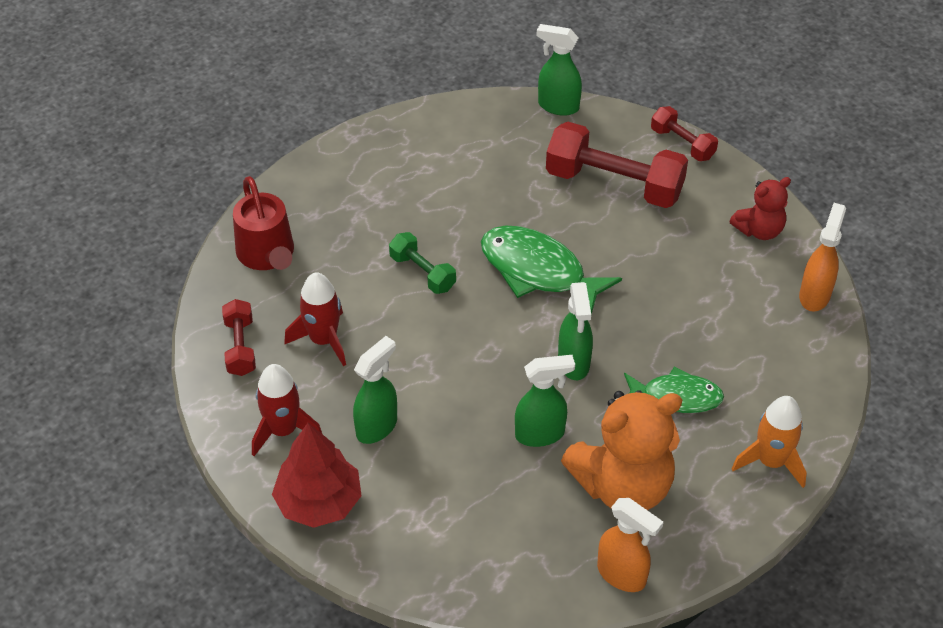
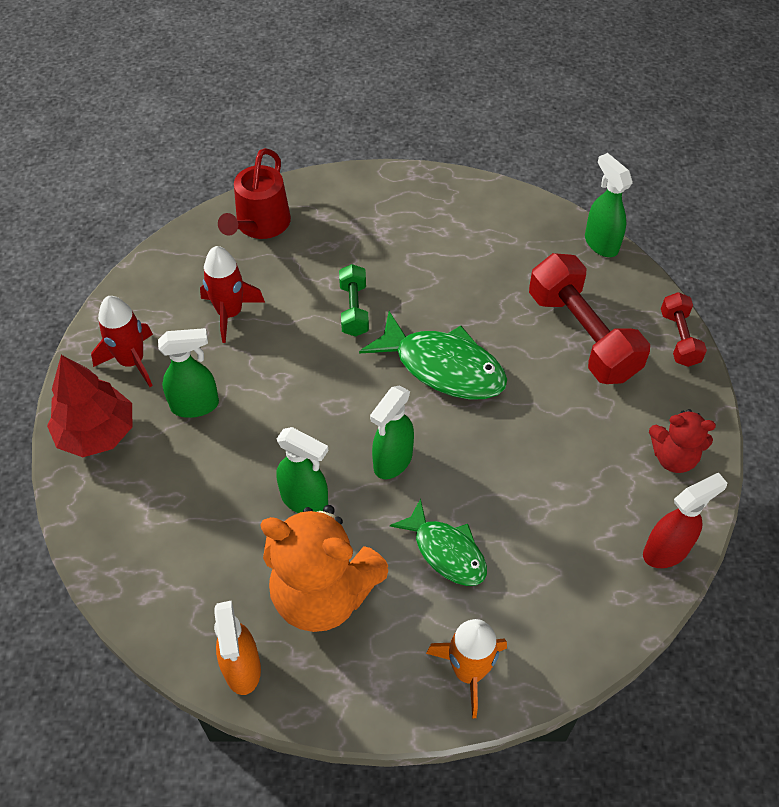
camera: 40 degrees right, 5 degrees up
(240, 347) = (170, 280): red dumbbell -> none
(538, 271) = (443, 367): green fish -> green fish turned 135 degrees clockwise
(814, 295) = (666, 551): orange spray bottle -> red spray bottle

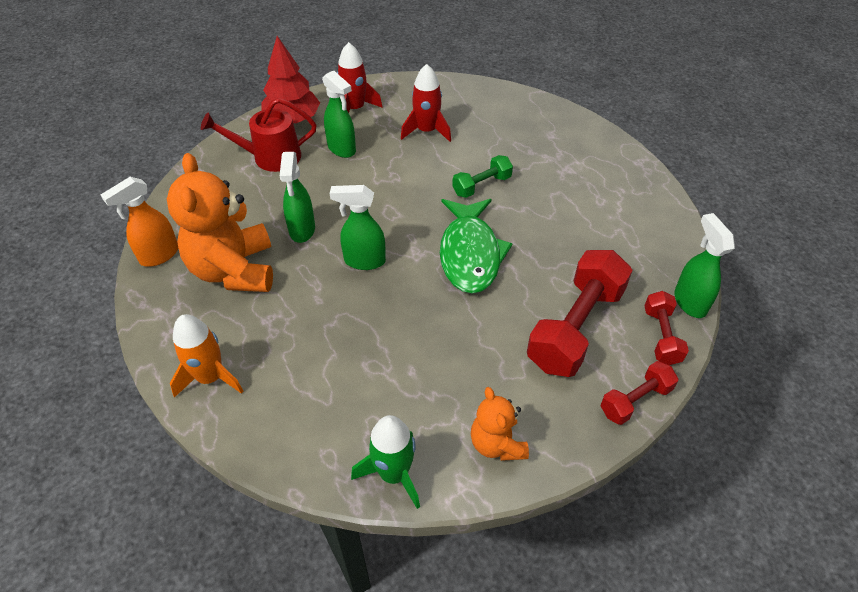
camera: 60 degrees right, 5 degrees down
(260, 225) = (513, 111): red watering can -> red watering can (270, 157)
(446, 551) = (305, 323): green fish -> none
(600, 243) = (689, 302): green spray bottle -> green spray bottle turned 45 degrees counterclockwise
(625, 283) = (661, 336): none -> red dumbbell
(666, 551) = (394, 474): red spray bottle -> green rocket
(673, 457) = (497, 444): red teddy bear -> orange teddy bear

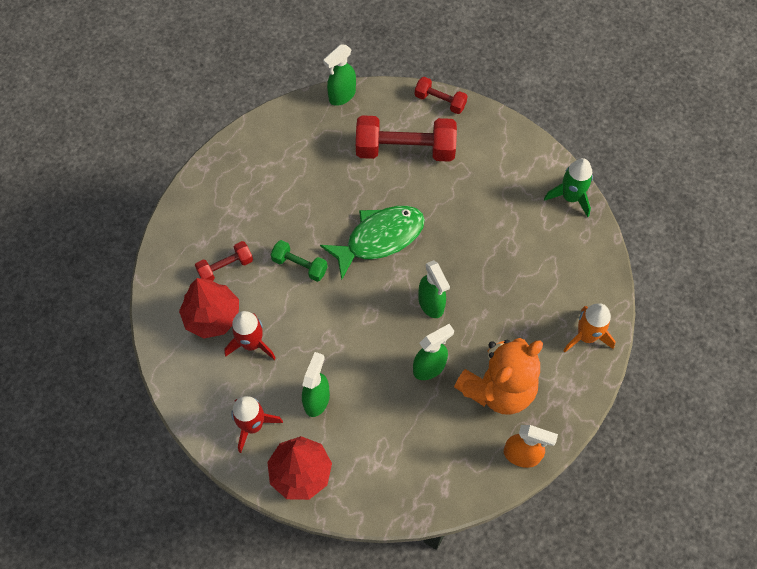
camera: 120 degrees left, 15 degrees up
(270, 157) = (363, 454): red watering can -> none
(471, 118) = (212, 316): none -> red tree
(497, 444) = (516, 156): orange teddy bear -> none
(661, 336) = (381, 102): red dumbbell -> red dumbbell (225, 267)

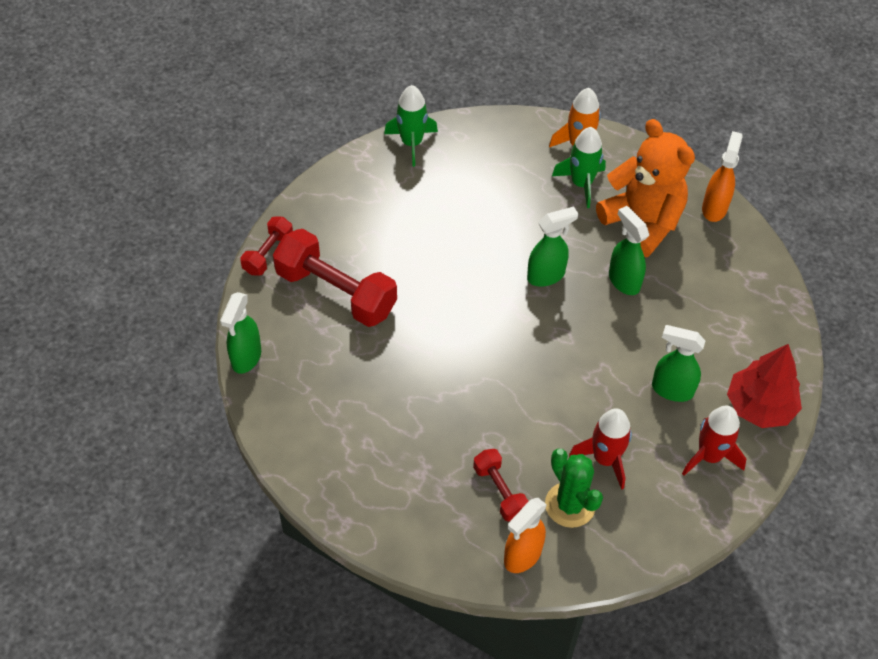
camera: 90 degrees left, 10 degrees down
(172, 282) = (522, 556): none -> orange spray bottle
(212, 316) = (570, 505): red tree -> green cactus
(299, 265) = (497, 407): green dumbbell -> none
(342, 96) = (246, 358): green spray bottle -> green spray bottle turned 60 degrees clockwise
(379, 238) = (460, 322): green fish -> none
(405, 149) = (336, 292): red dumbbell -> red dumbbell turned 60 degrees counterclockwise
(539, 336) = (581, 184): none -> green rocket

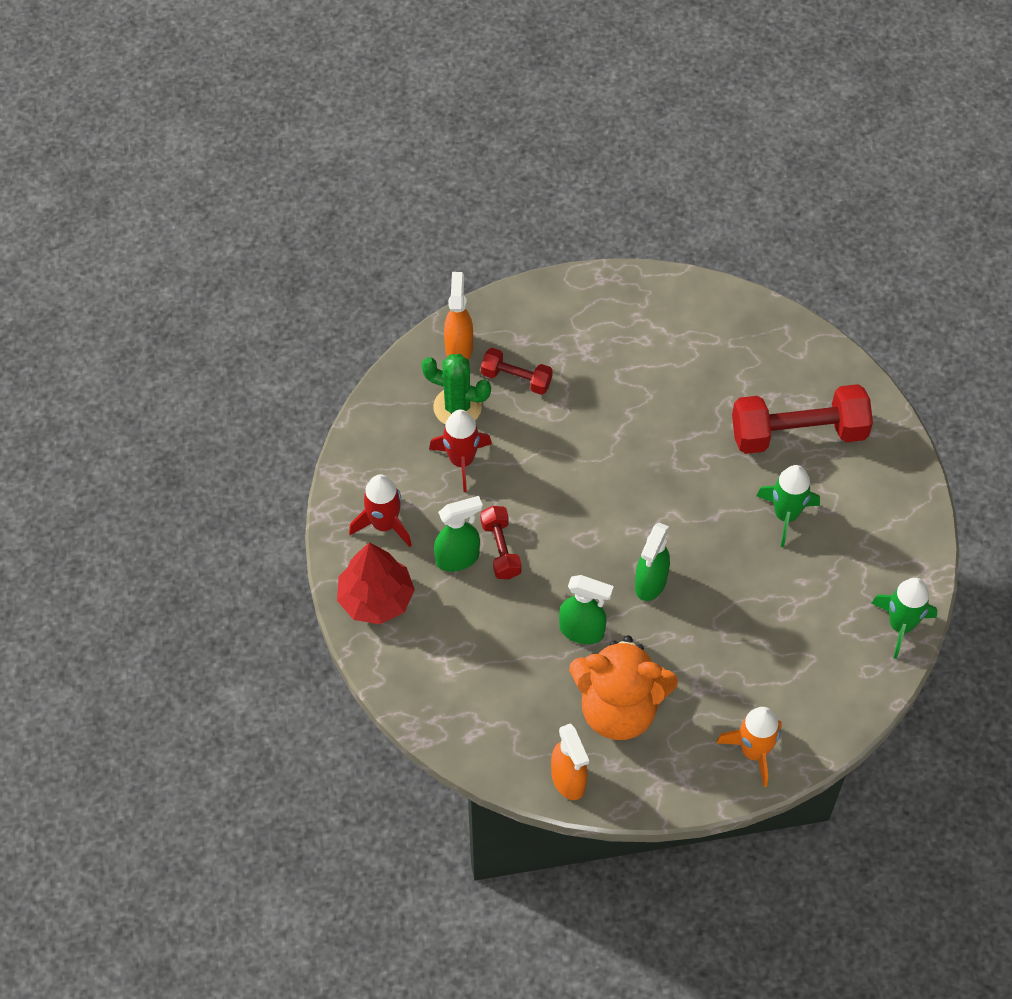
camera: 140 degrees right, 5 degrees up
(246, 358) = (801, 331): green spray bottle -> none
(268, 254) = (888, 422): red dumbbell -> red dumbbell (500, 549)
(581, 184) = (710, 707): green rocket -> green rocket (786, 515)

